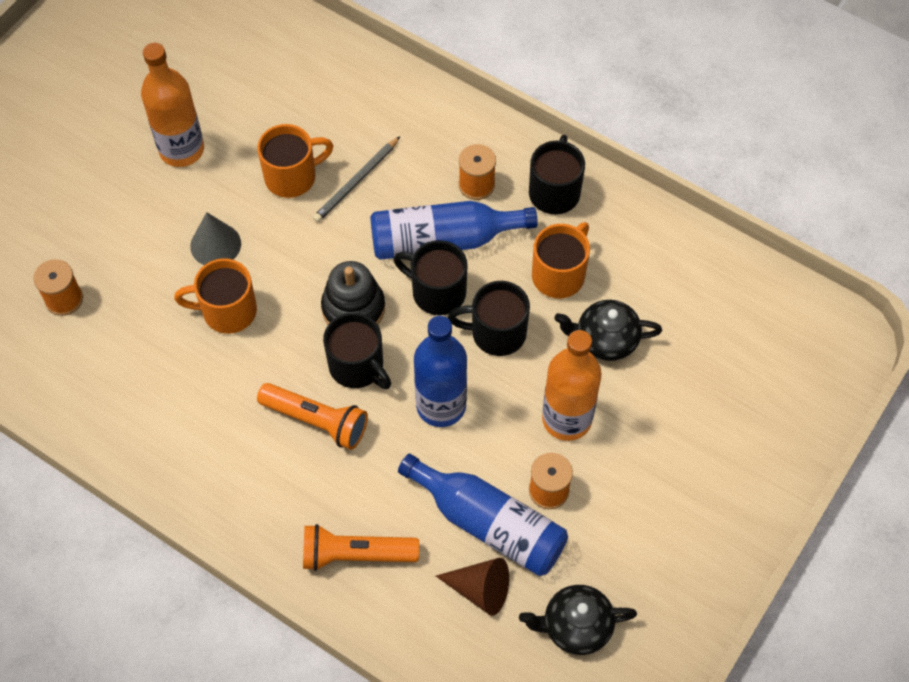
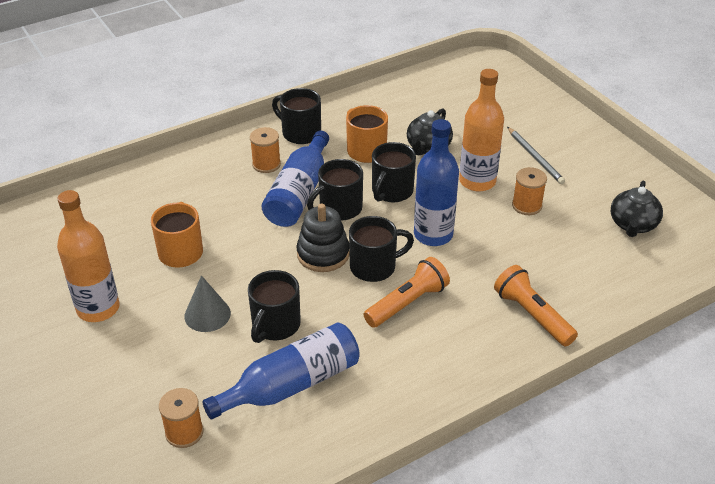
camera: 65 degrees left, 20 degrees down
(227, 311) = (275, 325): orange mug -> black mug
(356, 182) = (215, 220): grey pencil -> grey pencil (535, 157)
(356, 555) = (532, 315): orange flashlight -> orange flashlight turned 120 degrees clockwise
(480, 589) = (588, 260): brown cone -> none
(489, 524) = (539, 240): blue bottle -> blue bottle (291, 385)

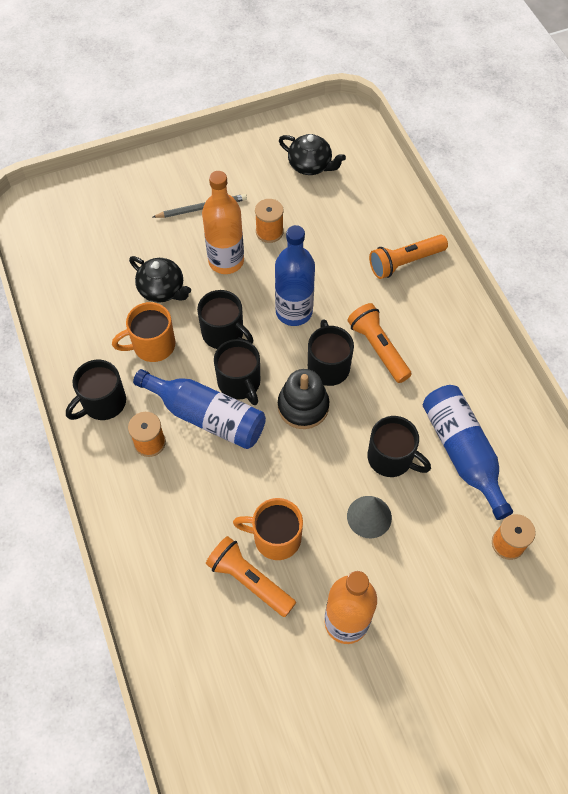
camera: 80 degrees left, 20 degrees up
(139, 241) = (249, 580): none -> orange flashlight

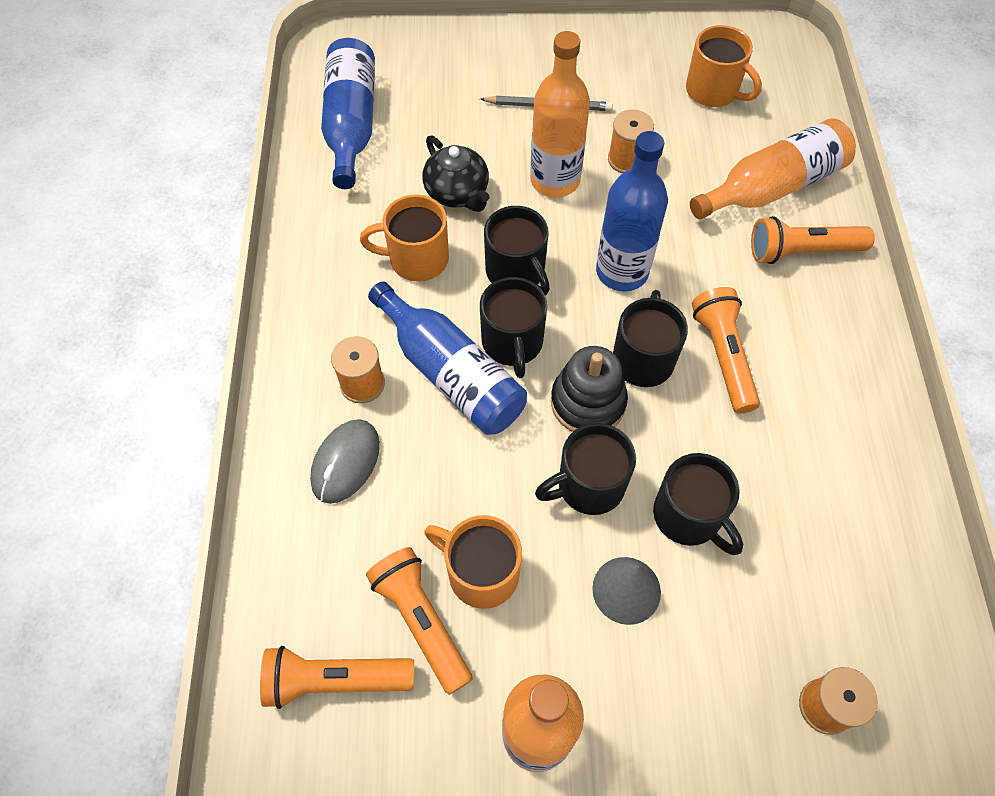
camera: 20 degrees right, 0 degrees up
(103, 403) = (323, 313): black mug -> black mug (588, 486)
(160, 498) = (346, 462): none -> grey mouse
(209, 635) = (335, 680): none -> orange flashlight
(310, 165) = (713, 91): black teapot -> orange mug
(372, 223) = (772, 187): none -> orange bottle
(462, 452) = (798, 543): blue bottle -> blue bottle (351, 124)

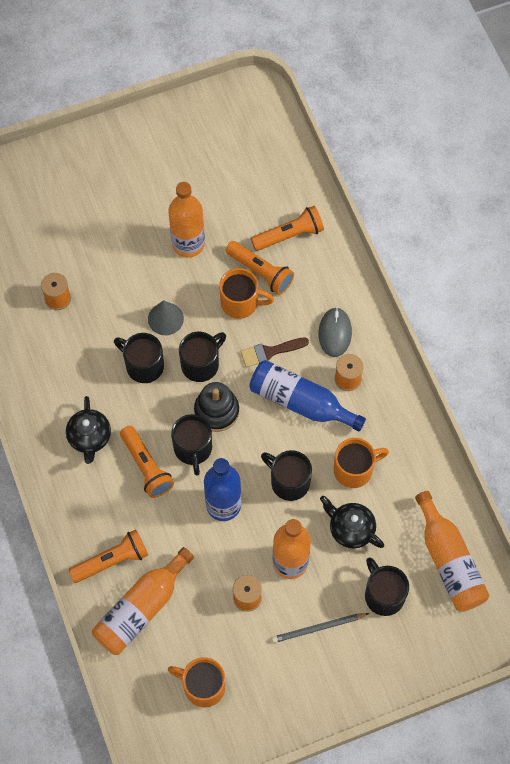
camera: 160 degrees right, 5 degrees up
(351, 124) = (449, 561): blue bottle -> orange bottle
(466, 467) = (270, 352): none -> brown brush
(512, 343) = (272, 432): black mug -> black mug (383, 595)
(806, 427) = (89, 437): none -> black teapot

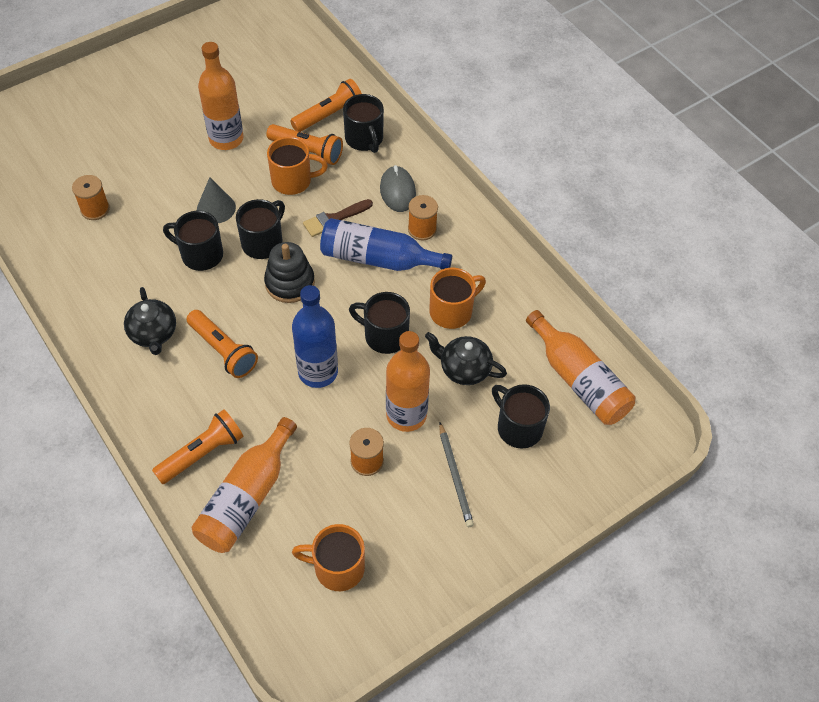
camera: 15 degrees left, 10 degrees down
(193, 449) = (272, 324): black mug -> black mug (364, 139)
(318, 628) = (455, 476): grey pencil -> grey pencil turned 75 degrees counterclockwise

